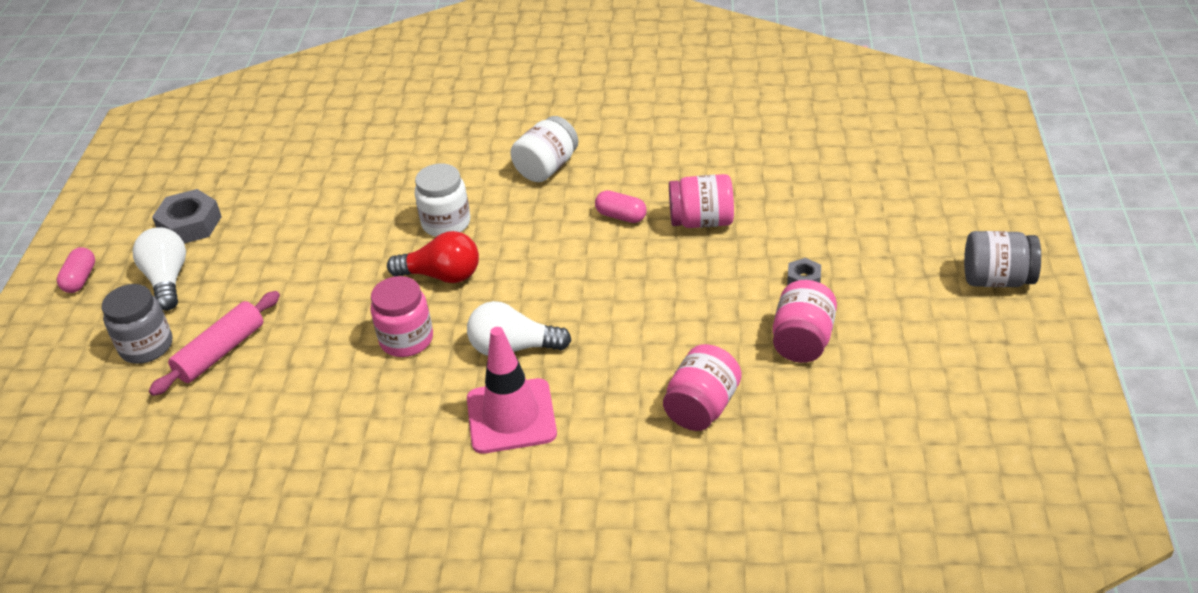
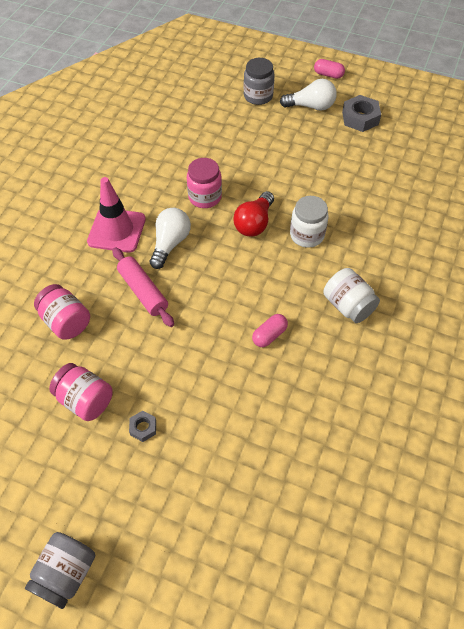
camera: 105 degrees right, 15 degrees up
(221, 352) = (238, 122): pink rolling pin -> pink rolling pin (143, 291)
(701, 221) = (240, 385): pink jar -> none

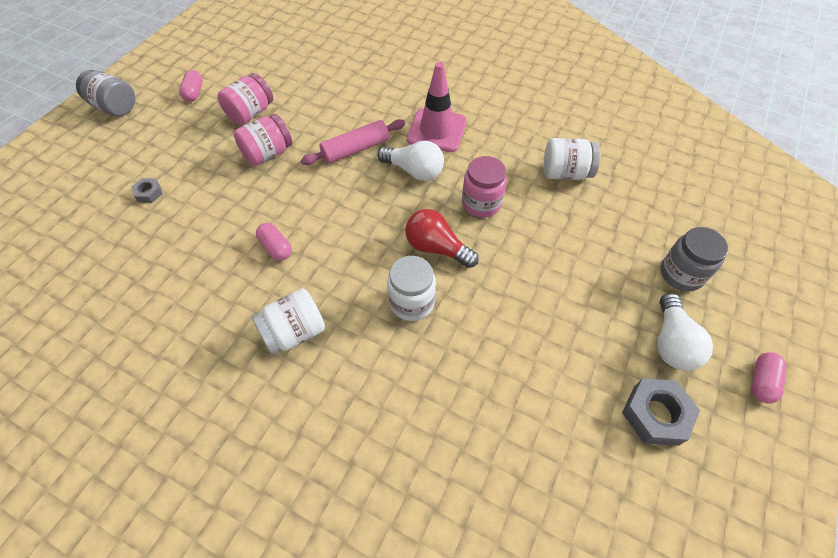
camera: 95 degrees right, 0 degrees up
(43, 476) = (194, 93): none -> pink capsule
(66, 321) = (333, 99): pink jar -> pink jar (268, 153)
(143, 428) = (210, 148): grey nut -> grey nut (149, 193)
(168, 146) = (565, 173): none -> white jar

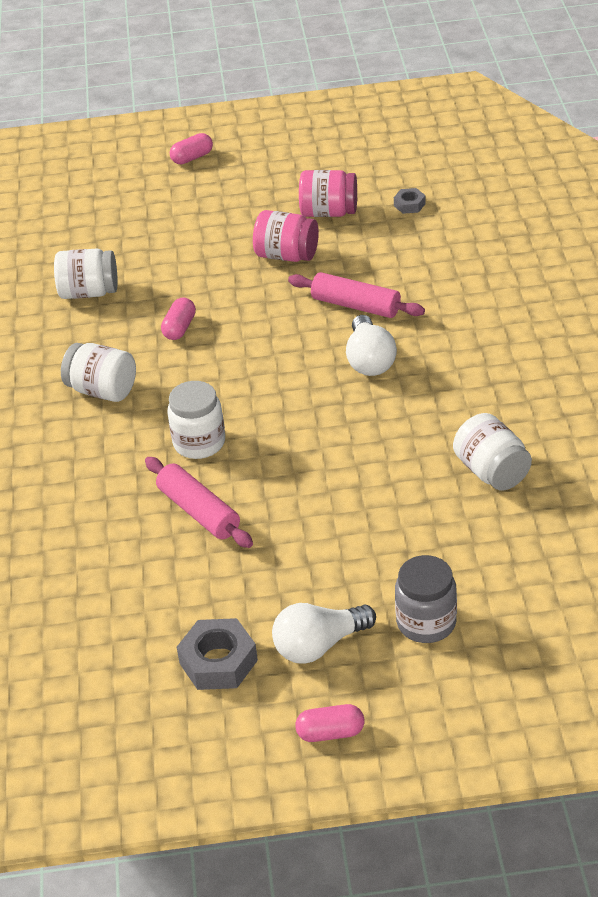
camera: 60 degrees right, 15 degrees down
(115, 107) = (243, 133): grey jar -> none
(149, 193) = (165, 220): grey nut -> grey nut (409, 205)
(170, 280) = (89, 292): none -> white jar
(194, 93) = (316, 162): pink capsule -> pink capsule (192, 158)
(436, 248) = (280, 427): red light bulb -> none
(437, 130) = (450, 345): pink traffic cone -> none
(481, 203) = (374, 429): pink jar -> none
(486, 342) = (199, 512): none -> pink rolling pin

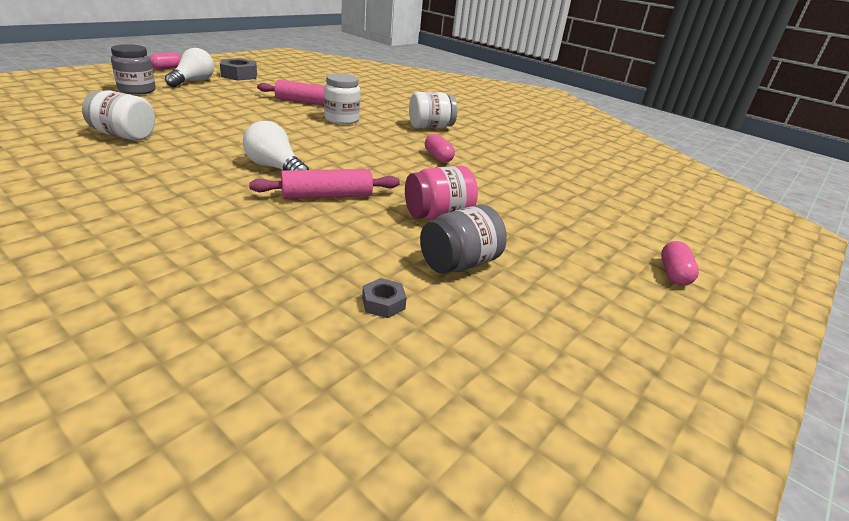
camera: 130 degrees right, 10 degrees down
(89, 292) = (527, 161): white jar -> none
(329, 212) = (459, 263): pink jar -> grey jar

